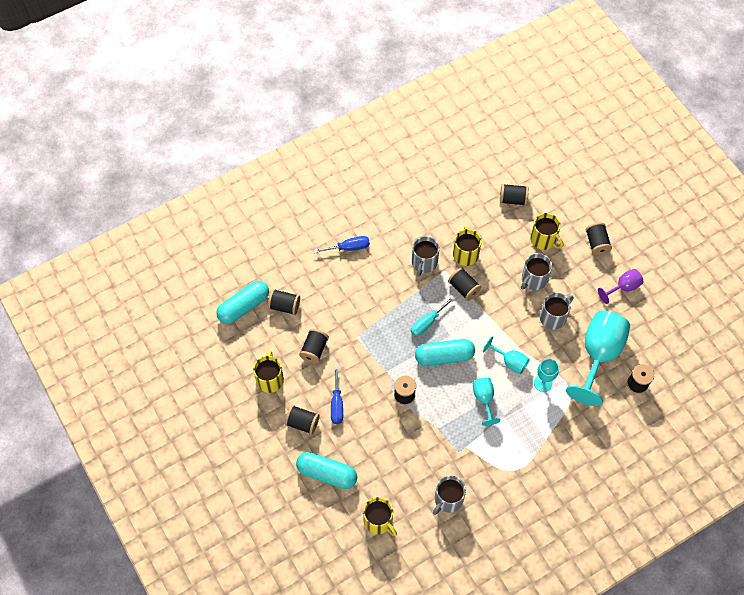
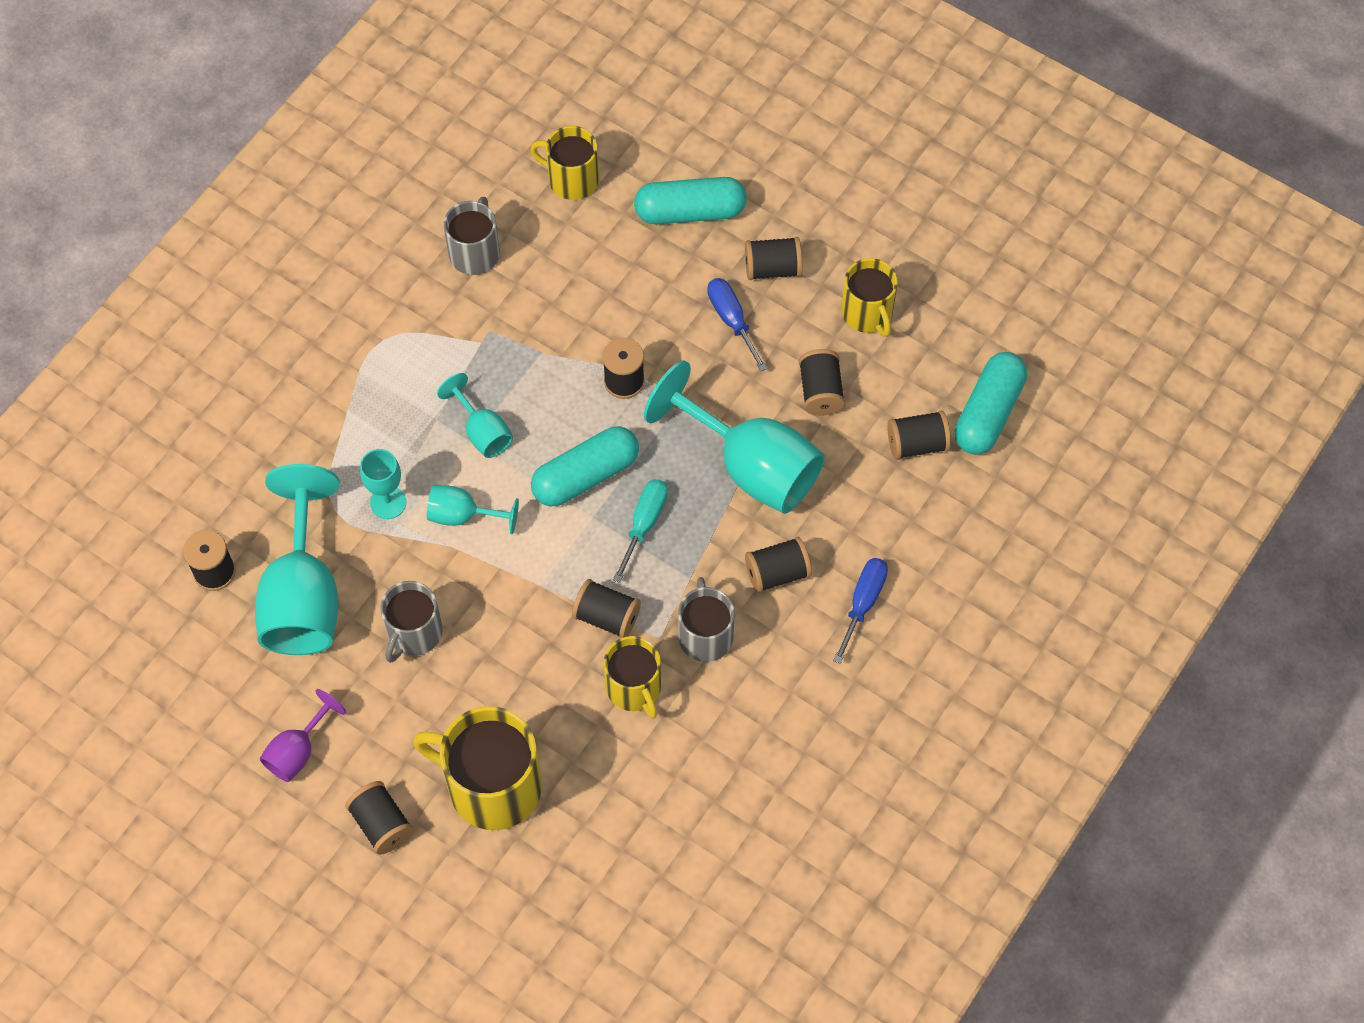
camera: 155 degrees right, 0 degrees up
(349, 247) = (863, 603): blue screwdriver -> blue screwdriver turned 150 degrees clockwise
(365, 328) = (751, 466): none -> turquoise goblet
(513, 199) = (590, 848): black spool -> black spool (777, 573)
(534, 279) = (480, 692): grey mug -> none
(543, 239) = (492, 786): yellow mug -> yellow mug, size x1.64

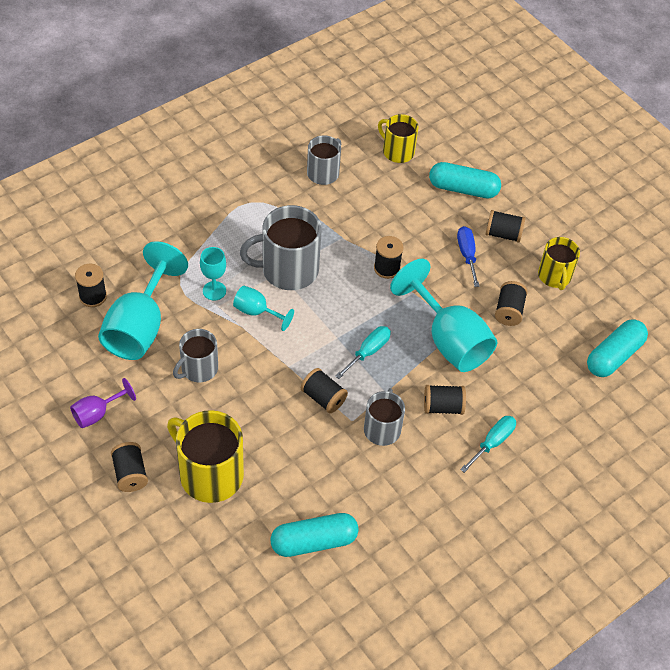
camera: 15 degrees right, 10 degrees down
(482, 432) = (288, 270): turquoise goblet -> grey mug
(585, 475) = (342, 313): turquoise capsule -> turquoise capsule (314, 541)
(634, 688) = (324, 445): yellow mug -> none
(863, 603) = (493, 442): blue screwdriver -> turquoise screwdriver
(917, 444) = (561, 360): black spool -> none

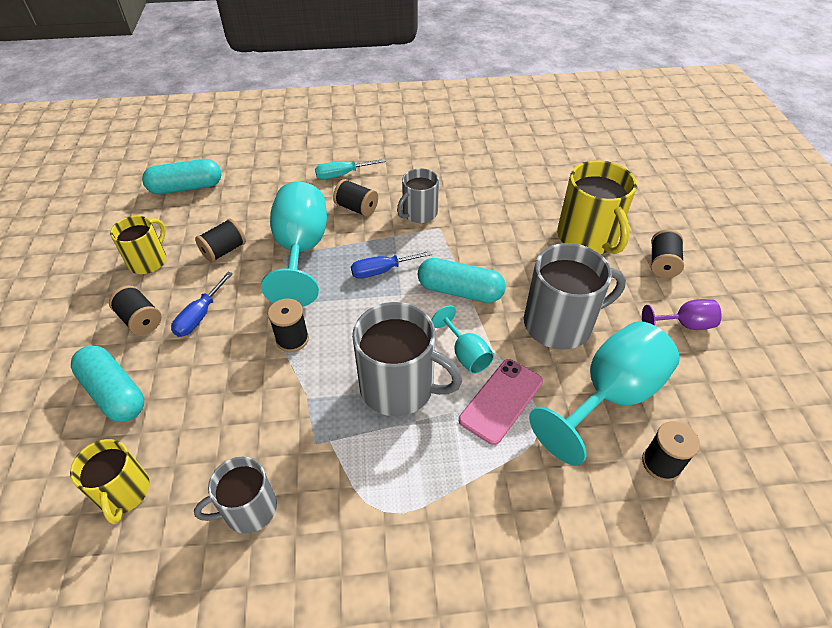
camera: 145 degrees left, 5 degrees down
(198, 369) = (559, 324): grey mug -> grey mug, size x1.64
(214, 291) = (501, 400): turquoise goblet -> pink phone
(314, 541) = (525, 172): turquoise capsule -> turquoise capsule (460, 291)
(323, 398) = (452, 252): black spool -> none
(368, 352) = (382, 271): turquoise screwdriver -> blue screwdriver

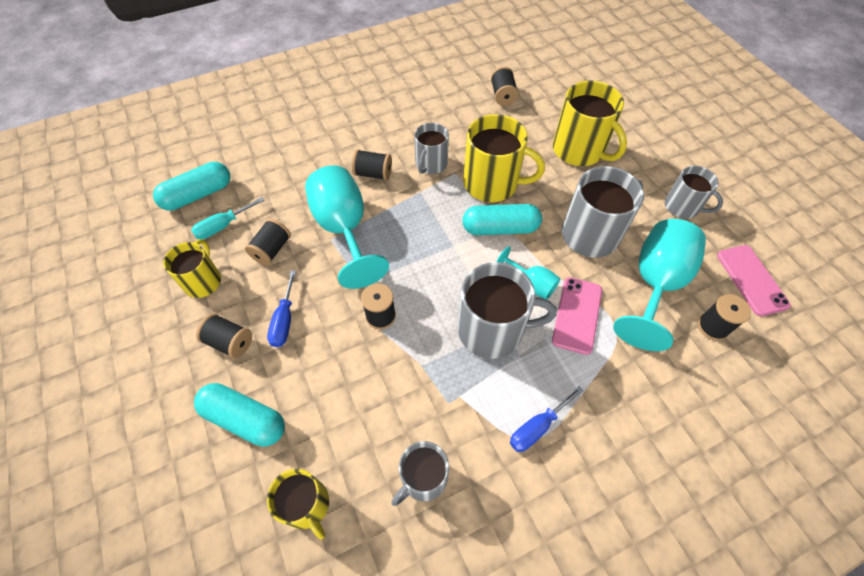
camera: 20 degrees left, 10 degrees up
(342, 175) = (343, 143): turquoise screwdriver -> turquoise screwdriver (223, 226)
(382, 271) = (426, 228): blue screwdriver -> blue screwdriver (537, 427)
(473, 246) = (492, 183): none -> yellow mug
(662, 264) = (645, 158): black spool -> black spool (503, 95)
(684, 325) = (682, 207): purple goblet -> grey mug
(737, 427) = (751, 280): none -> pink phone

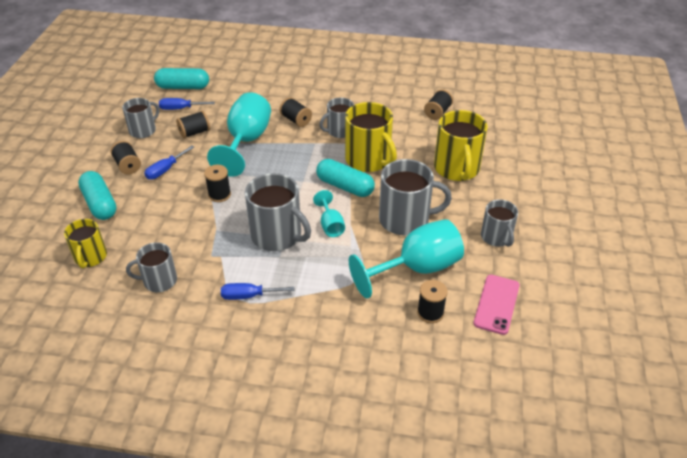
camera: 35 degrees right, 15 degrees down
(203, 281) = (143, 130): yellow mug -> grey mug
(223, 226) = (180, 108): turquoise screwdriver -> blue screwdriver
(577, 315) = (341, 256): pink phone -> none

